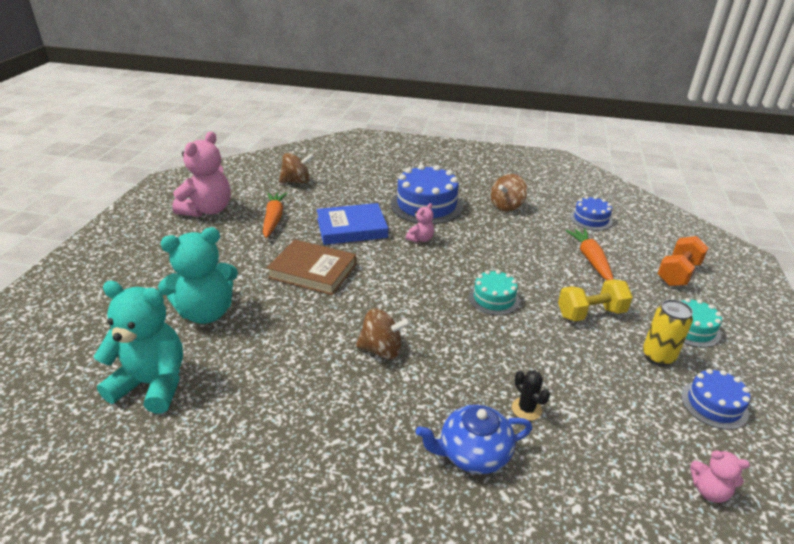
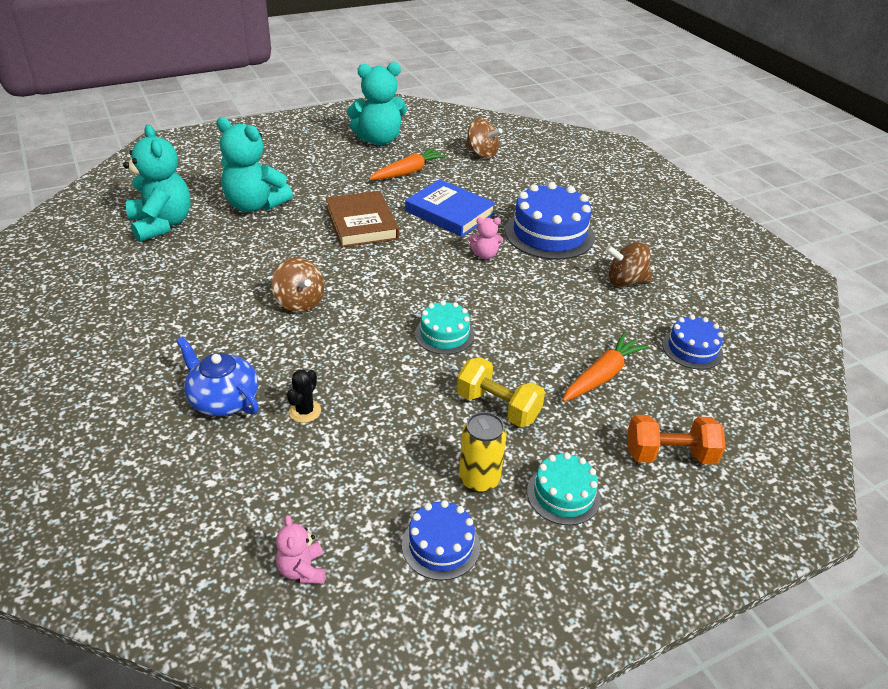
camera: 50 degrees right, 5 degrees up
(207, 210) = (379, 140): pink teddy bear -> turquoise teddy bear

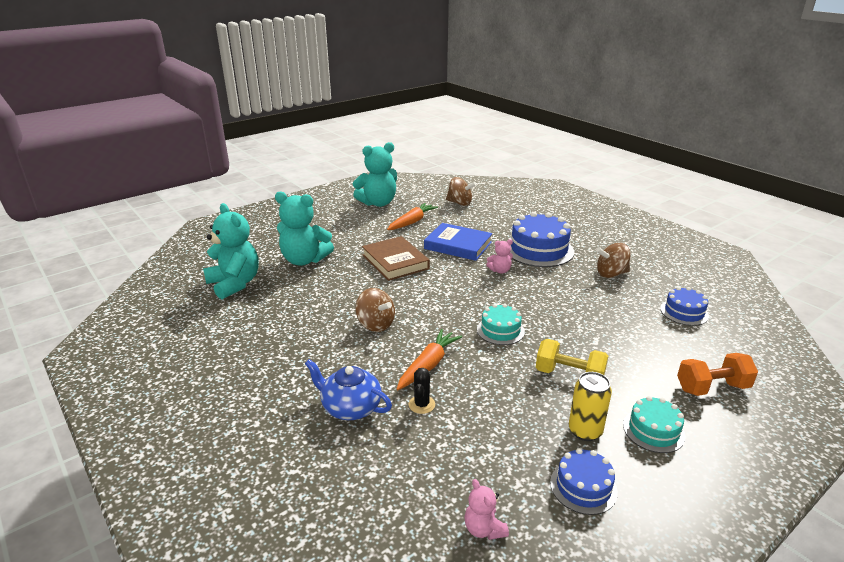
camera: 10 degrees left, 10 degrees down
(602, 375) = (632, 340): orange carrot -> orange carrot (428, 365)

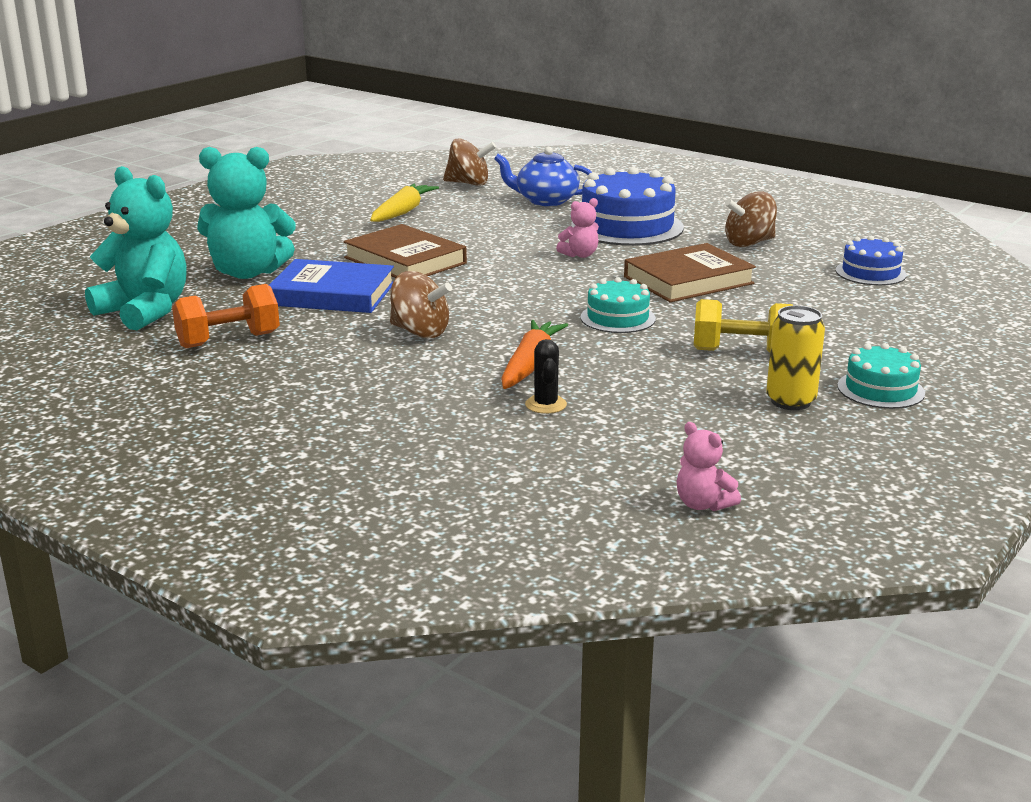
camera: 15 degrees left, 5 degrees down
(350, 407) = (439, 420): blue teapot -> blue teapot (545, 200)
(378, 203) = (328, 194): turquoise teddy bear -> none
(412, 222) = (402, 212): orange carrot -> yellow carrot
(458, 245) = (496, 233): blue book -> blue book (332, 294)
(559, 302) = (688, 280): none -> brown book
(583, 487) = (814, 451): blue cake -> none
(712, 388) = (939, 341): orange dumbbell -> orange dumbbell (228, 340)

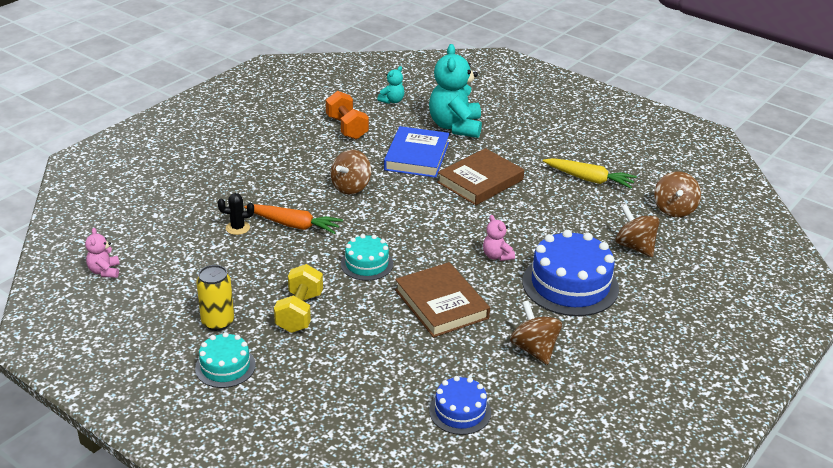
camera: 90 degrees right, 10 degrees up
(145, 311) = (392, 101): turquoise teddy bear -> turquoise teddy bear, size x0.47
(545, 200) = (634, 246): blue teapot -> brown spinning top
(703, 504) = (104, 271): pink teddy bear -> pink teddy bear turned 60 degrees counterclockwise

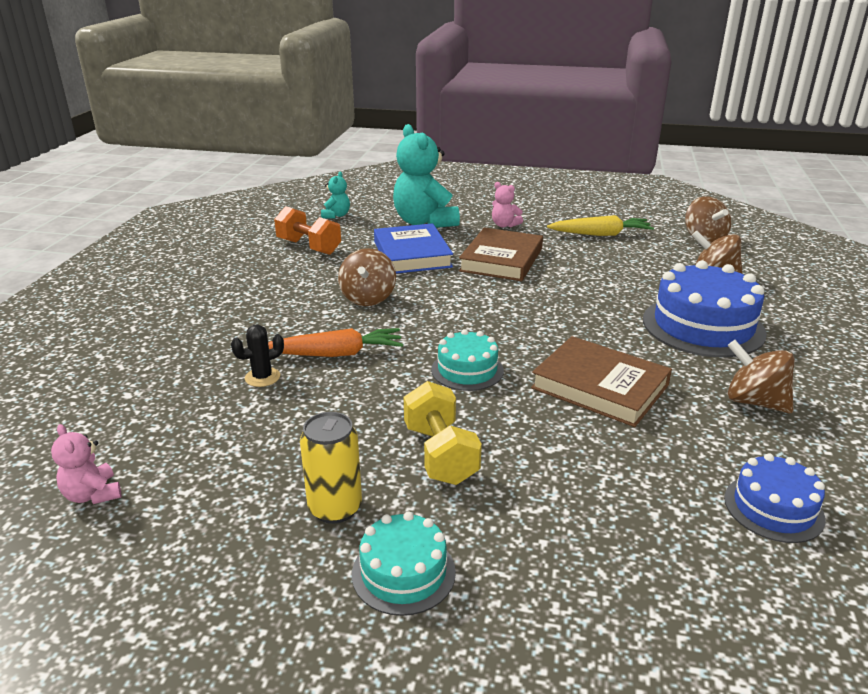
camera: 25 degrees left, 5 degrees down
(496, 256) = (599, 320): pink teddy bear -> pink teddy bear (504, 225)

